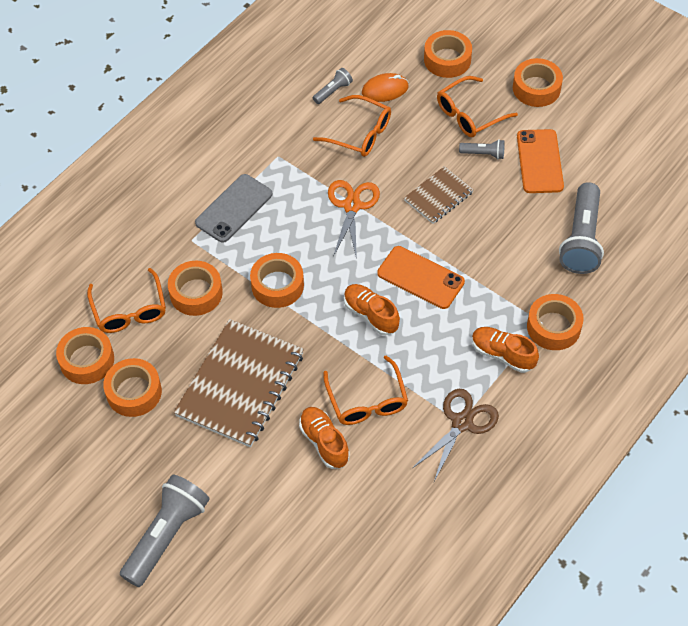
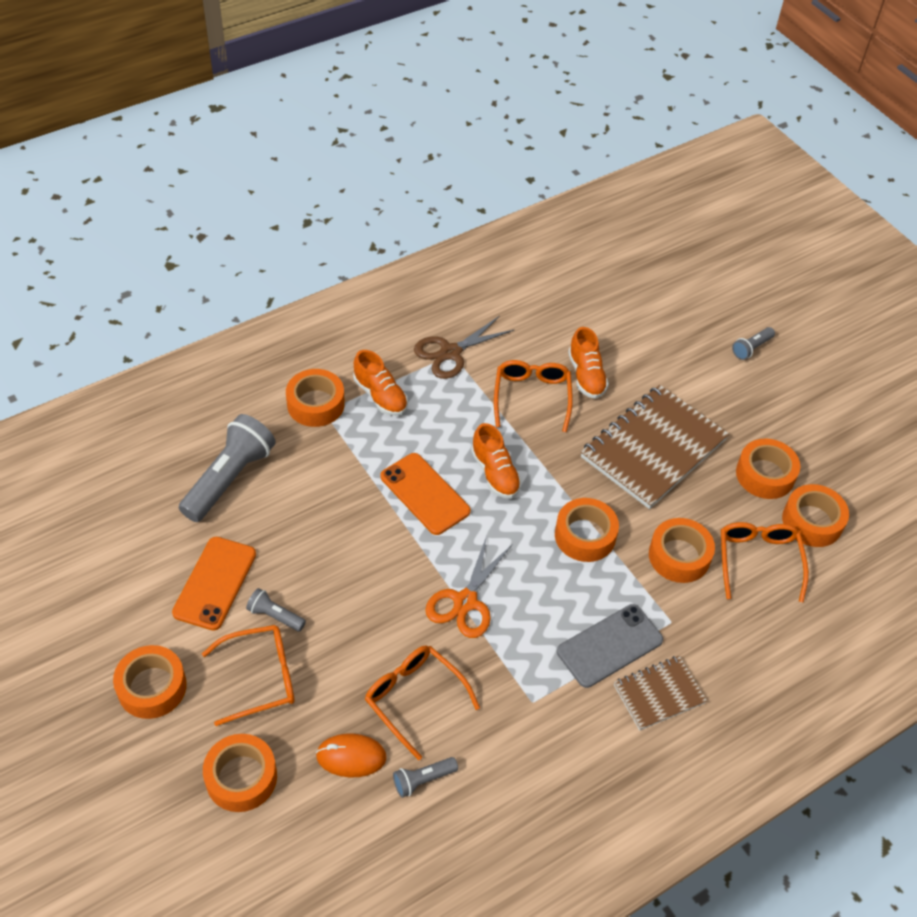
camera: 165 degrees left, 5 degrees down
(166, 535) = (751, 348): grey flashlight -> grey flashlight, size x0.48
(438, 196) = (358, 579): brown notebook -> brown notebook (659, 694)

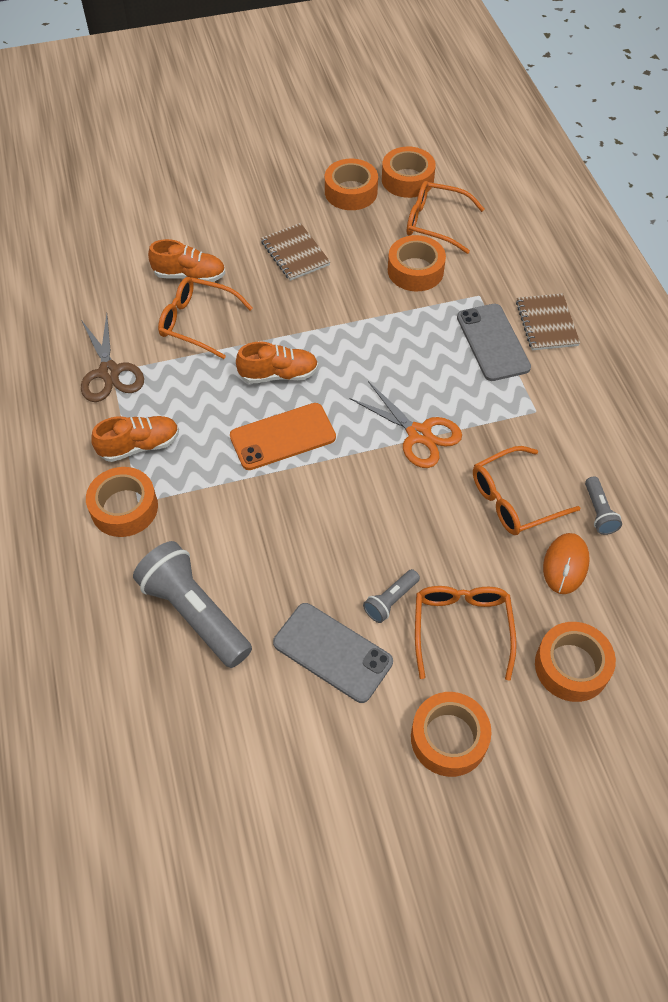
camera: 70 degrees left, 5 degrees up
(215, 583) = (332, 652): orange phone -> grey phone
(585, 535) = (373, 327): orange tape -> none
(653, 448) = (295, 253): brown notebook -> brown notebook, size x0.53
(751, 348) = (211, 157): grey flashlight -> none

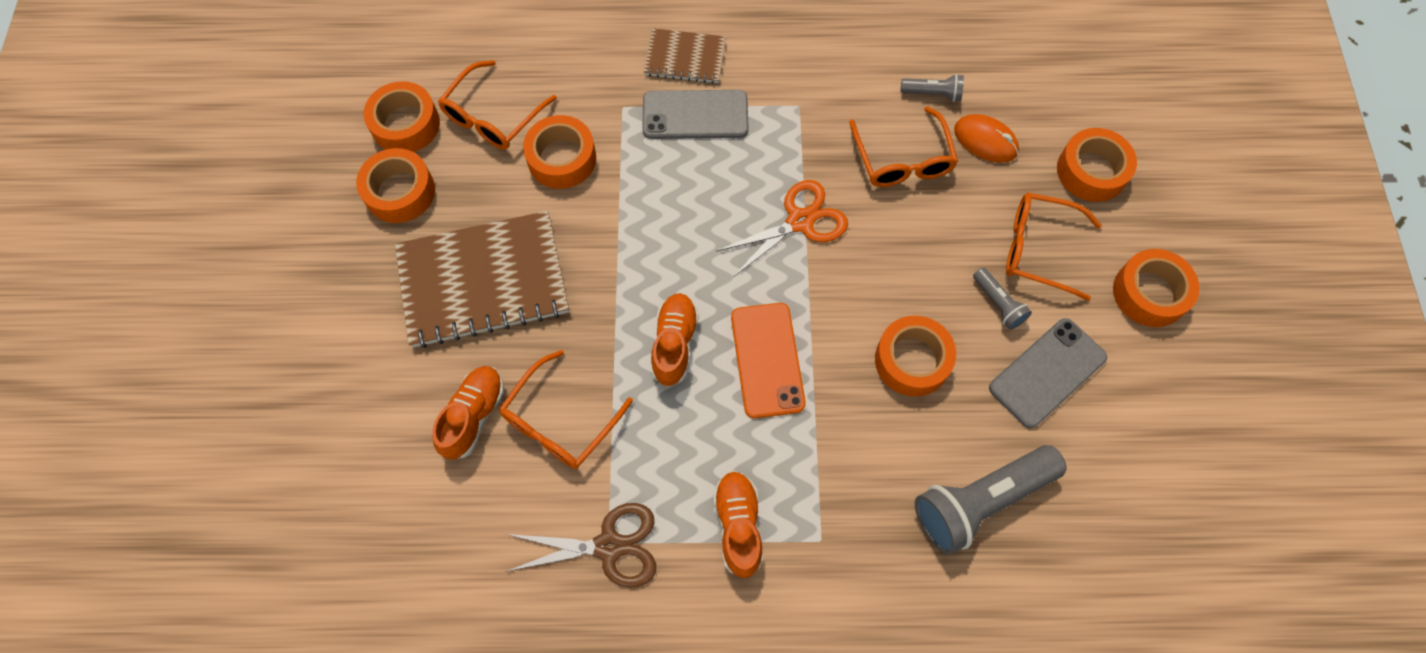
camera: 75 degrees left, 10 degrees up
(124, 508) = (825, 558): orange tape -> orange tape (912, 360)
(295, 253) = (483, 281): brown notebook -> brown notebook, size x1.89

